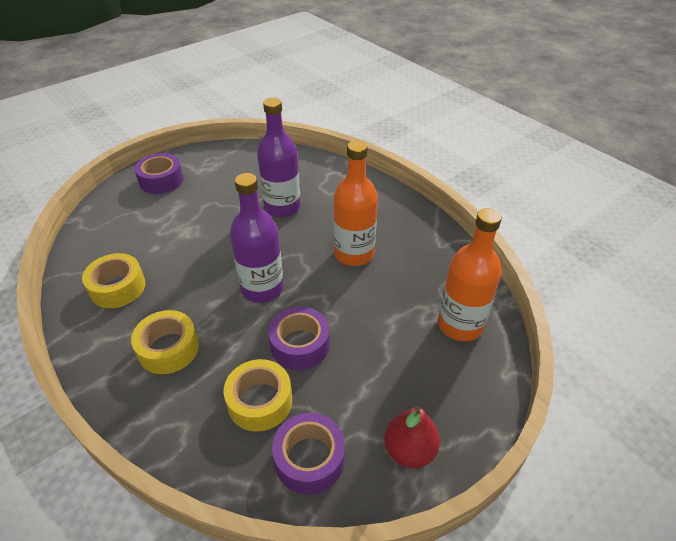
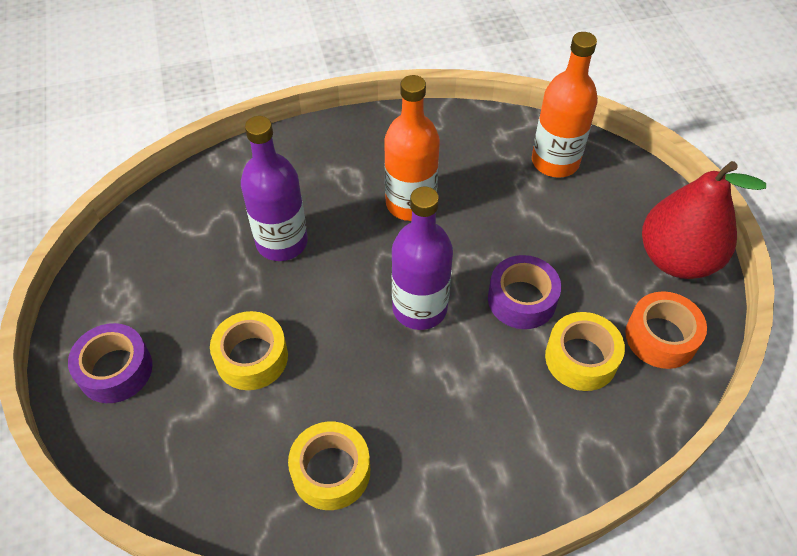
camera: 65 degrees left, 10 degrees up
(168, 349) = (470, 430): yellow tape -> yellow tape (252, 357)
(309, 459) = (661, 337): purple tape -> orange tape
(409, 450) = (676, 259): red pear -> red pear, size x1.69

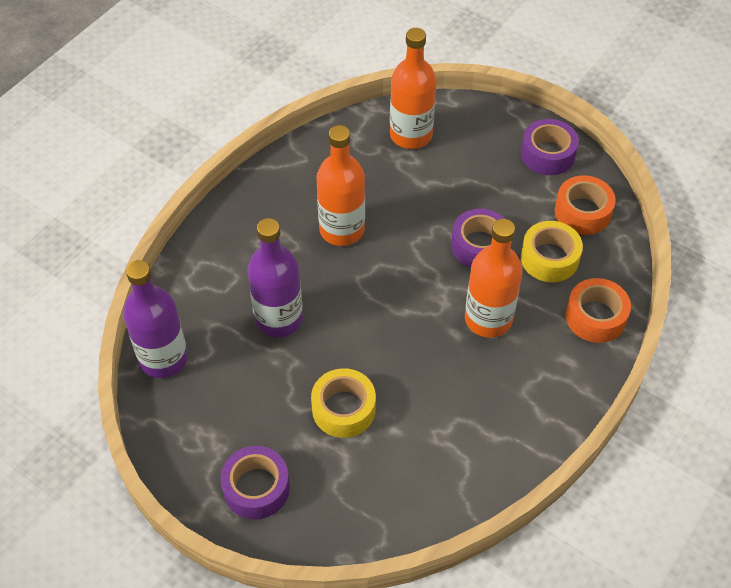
camera: 40 degrees left, 0 degrees up
(331, 471) = (469, 437): yellow tape -> none
(419, 308) = (421, 297): purple bottle -> purple bottle (163, 358)
(461, 373) = (488, 319): none -> orange bottle
(573, 450) = (595, 317): none -> orange tape
(676, 259) = (547, 154): red pear -> purple tape

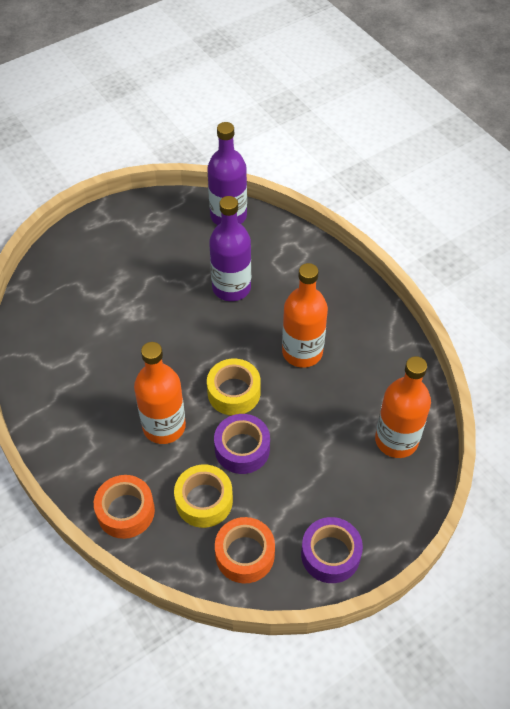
camera: 110 degrees right, 0 degrees up
(256, 488) = (101, 242): purple tape -> none
(343, 409) = (133, 305): yellow tape -> yellow tape (234, 392)

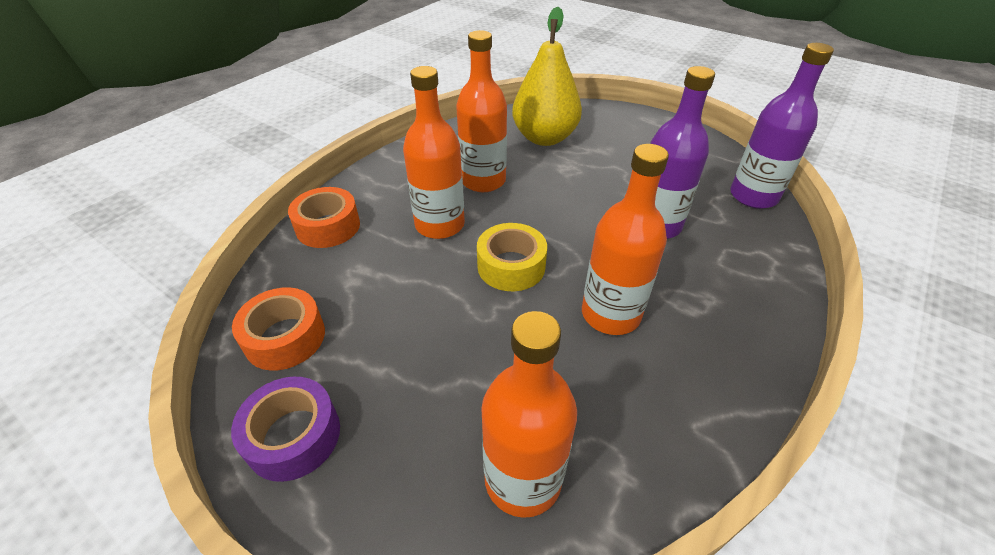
camera: 70 degrees right, 10 degrees down
(78, 311) = (544, 138): none -> yellow pear
(119, 378) = (483, 181): none -> orange bottle
(204, 501) = (353, 281): yellow tape -> none
(242, 449) = (435, 295): purple tape -> none

